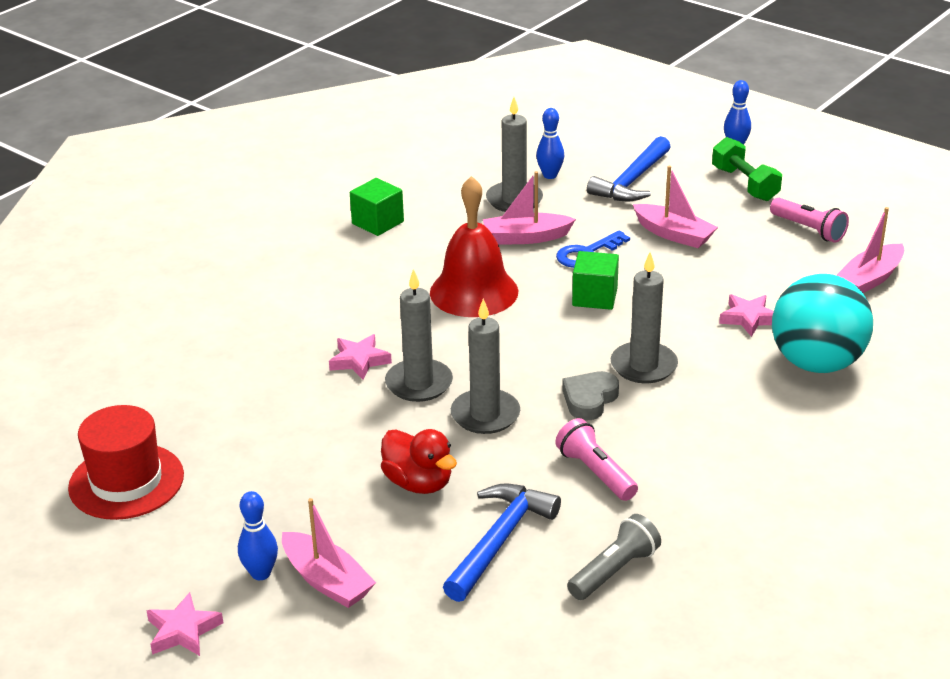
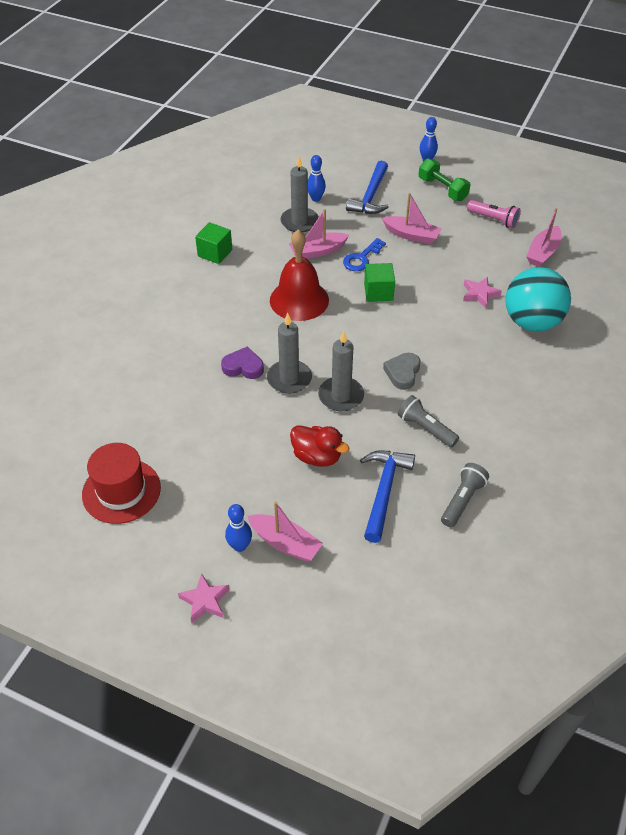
camera: 15 degrees left, 15 degrees up
(359, 361) = (243, 367): pink star -> purple heart
(595, 472) = (425, 428): pink flashlight -> grey flashlight
(643, 366) = (427, 341): grey candle -> none

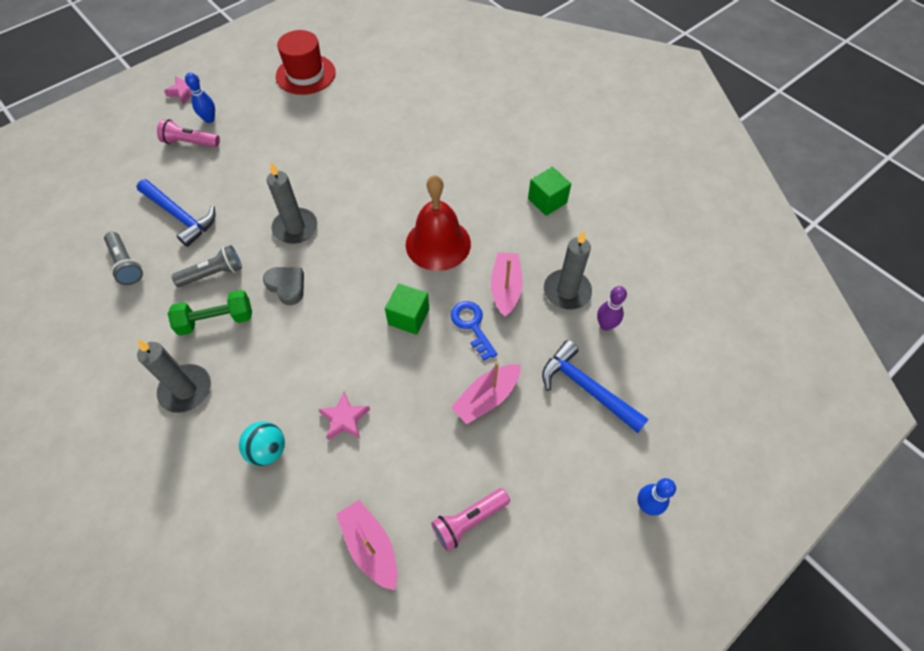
camera: 115 degrees right, 10 degrees up
(243, 367) = (377, 174): purple heart -> none
(285, 543) = (190, 143): pink boat -> pink flashlight
(289, 379) = (341, 199): grey candle -> grey candle (186, 390)
(316, 198) = (605, 325): blue bowling pin -> purple bowling pin
(317, 456) = (247, 187): red duck -> none
(442, 189) = (566, 489): green dumbbell -> green dumbbell (216, 320)
(531, 322) = (268, 450): turquoise ball -> turquoise ball, size x0.53

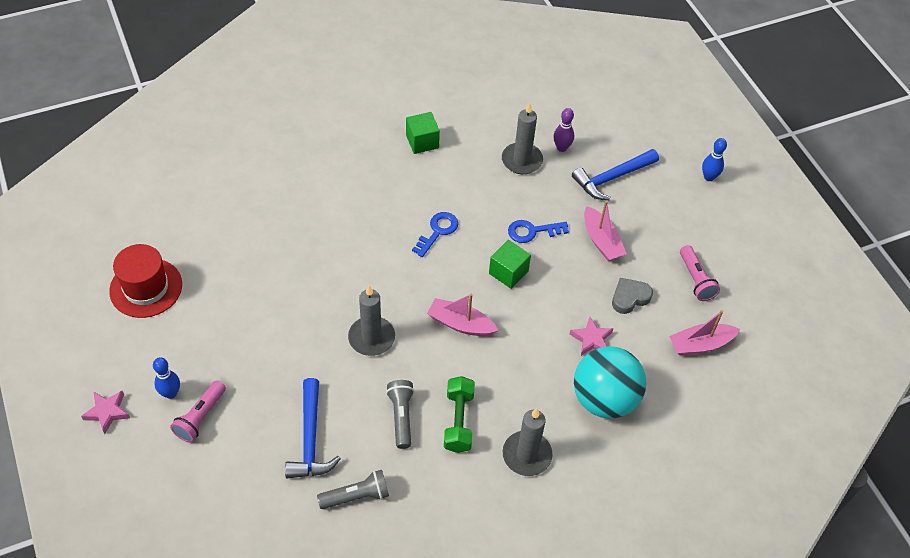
camera: 75 degrees left, 5 degrees down
(180, 216) = (310, 439): blue hammer -> blue hammer turned 120 degrees clockwise
(268, 450) = (604, 399): turquoise ball -> turquoise ball, size x1.89
(287, 286) = (441, 357): grey heart -> grey heart (629, 298)
(438, 243) = (437, 231): red bell -> blue key
(505, 288) = (504, 198): pink boat -> pink boat (461, 324)

